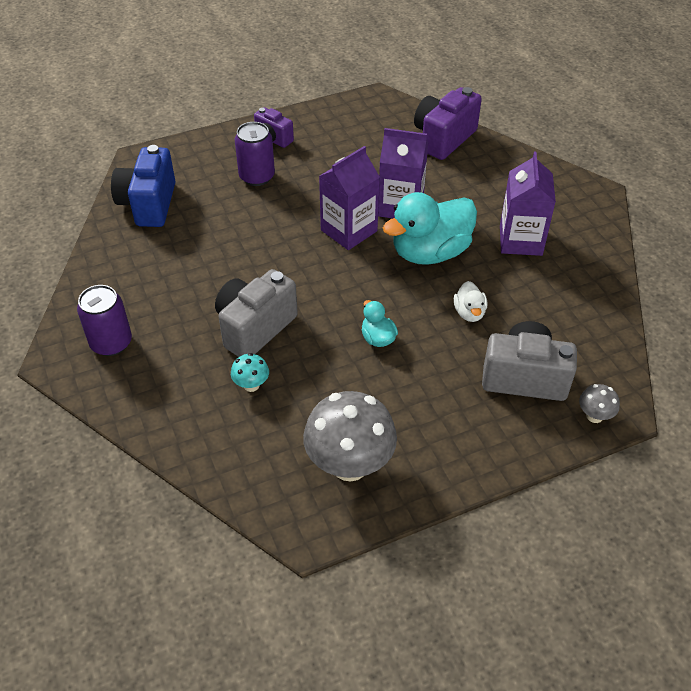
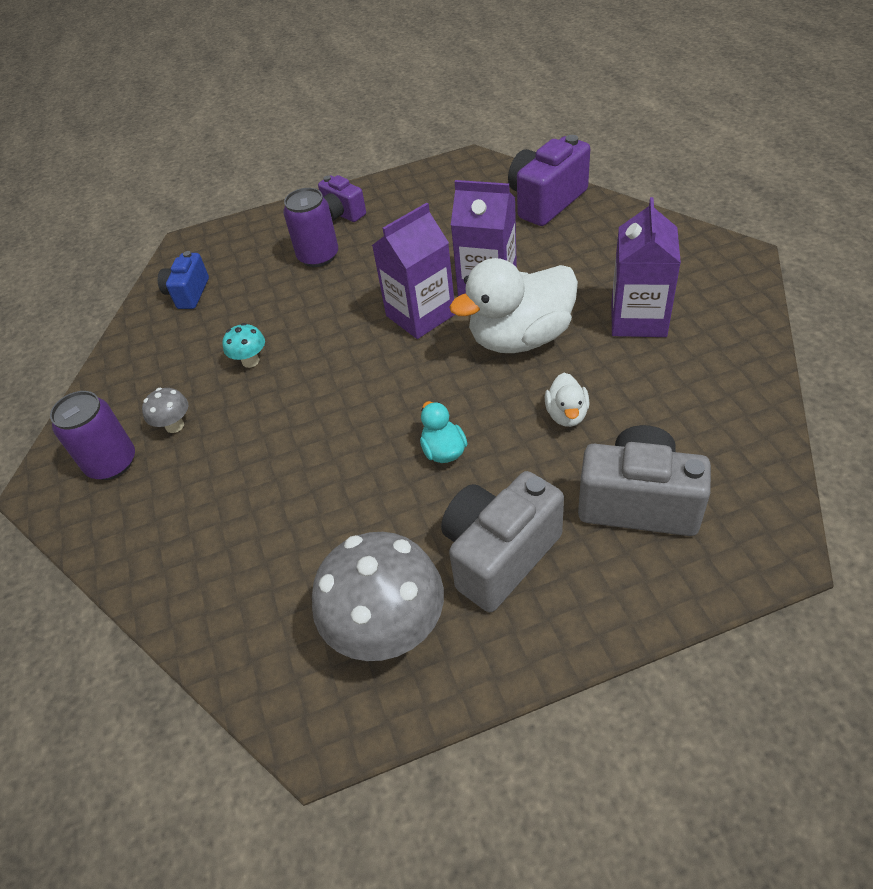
camera: 10 degrees right, 0 degrees up
(148, 204) = (188, 293): blue camera -> blue camera, size x0.60
(251, 385) = (273, 517): turquoise mushroom -> turquoise mushroom (250, 361)
(254, 328) = (289, 440): grey camera -> grey camera (499, 555)
(430, 252) = (520, 338): turquoise duck -> white duck
(594, 416) = (738, 558): grey mushroom -> grey mushroom (174, 426)

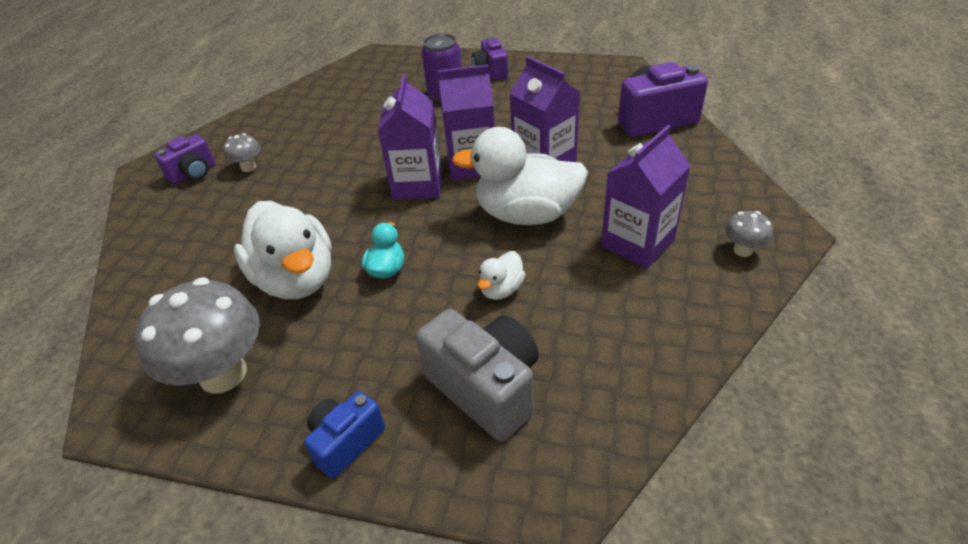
camera: 30 degrees right, 5 degrees down
(112, 463) = (193, 173): purple can -> purple camera
(188, 293) = (342, 87): blue camera -> blue camera (346, 442)
(250, 361) = (332, 147): turquoise mushroom -> none
(362, 506) = (296, 279): none -> white duck
(386, 358) = (418, 184): none -> purple carton
(499, 555) = (345, 366): grey camera -> none
(722, 286) = (743, 250): none -> grey mushroom

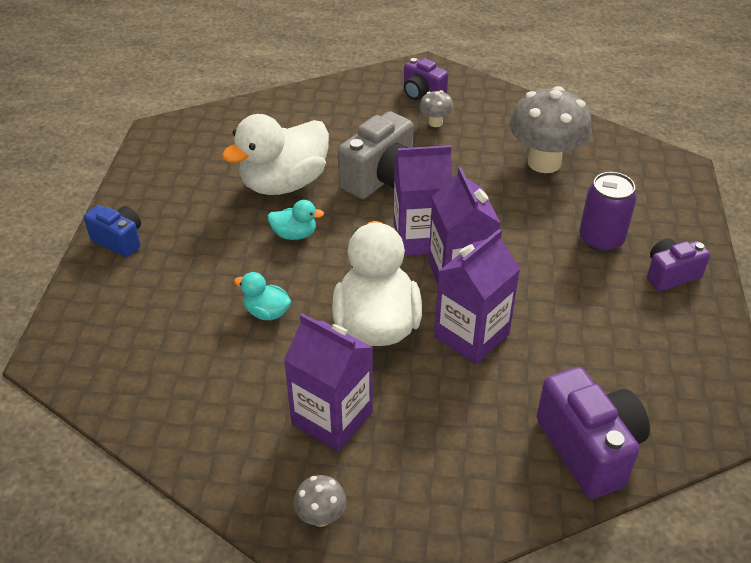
camera: 80 degrees right, 0 degrees up
(223, 374) = (188, 168): grey mushroom -> grey mushroom (544, 162)
(486, 388) = (156, 310): grey camera -> grey camera (382, 179)
(501, 289) = (266, 312): white duck -> turquoise duck

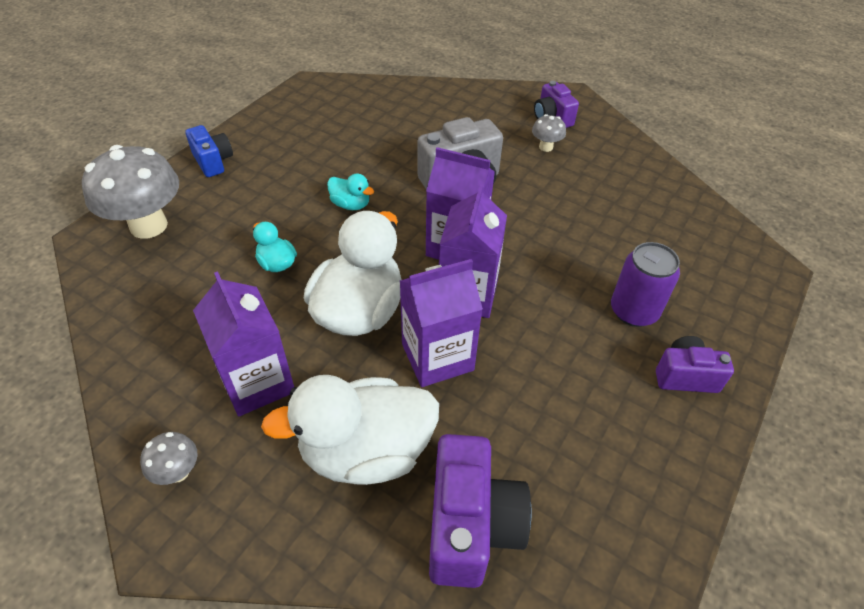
camera: 25 degrees right, 5 degrees up
(284, 183) = (375, 158): white duck -> white duck (366, 451)
(544, 162) = (626, 216): grey mushroom -> grey mushroom (148, 226)

